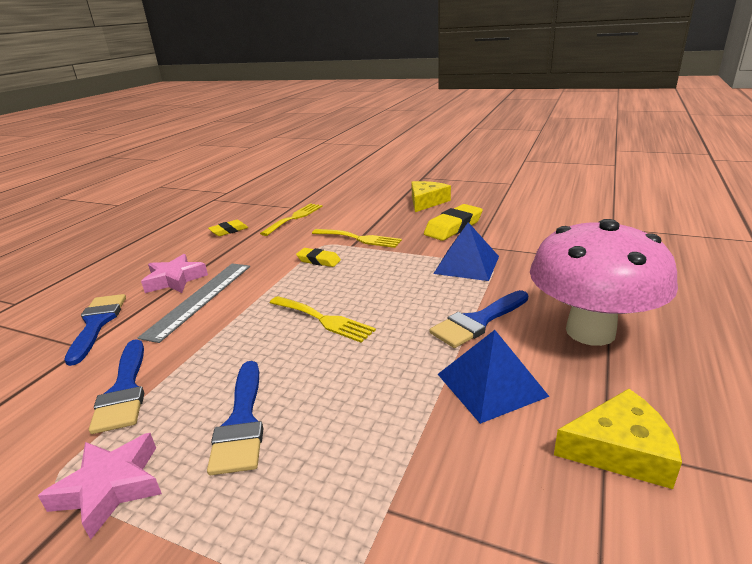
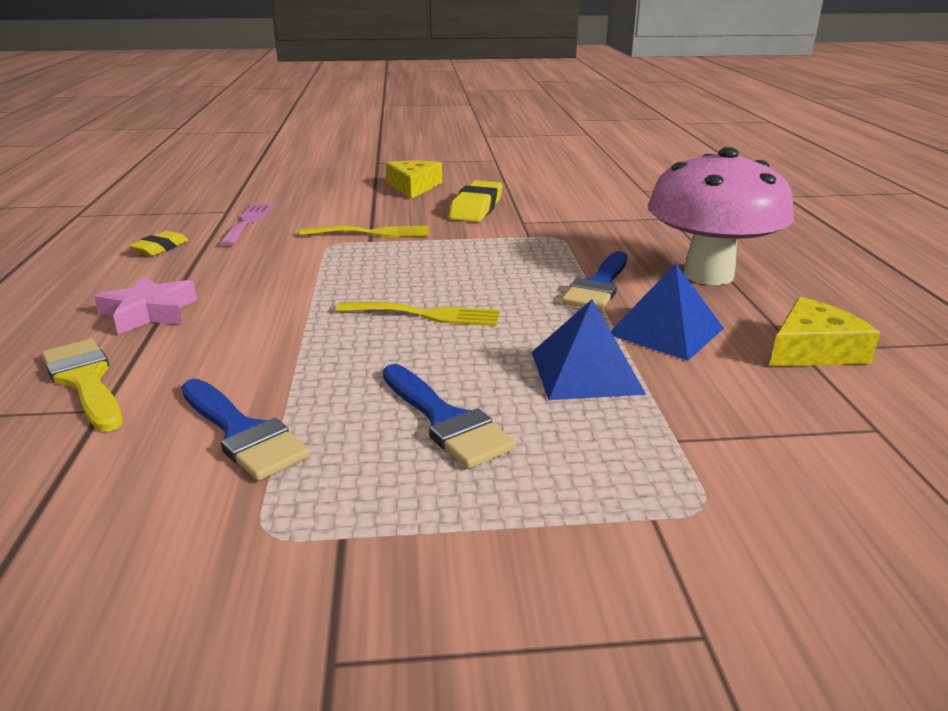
camera: 30 degrees left, 0 degrees up
(97, 323) = (84, 381): blue brush -> yellow brush
(111, 487) = (358, 514): pink star -> none
(200, 299) = (223, 325): grey ruler -> none
(294, 218) = (248, 222): yellow fork -> pink fork
(318, 260) = (345, 261): yellow eraser -> none
(466, 264) = (531, 240): blue pyramid -> blue pyramid (586, 372)

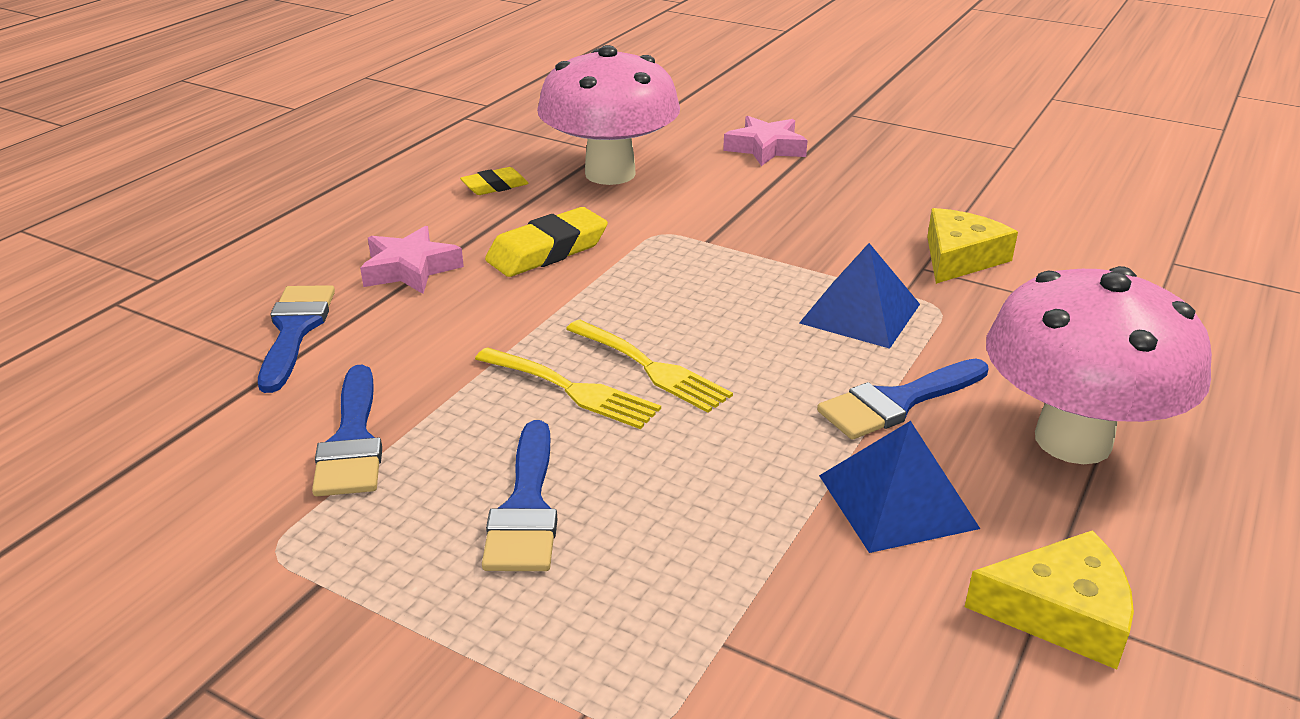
camera: 35 degrees right, 5 degrees up
(84, 381) = (295, 330): yellow brush -> blue brush
(248, 222) = (610, 174): pink fork -> pink mushroom
(344, 188) = (765, 148): none -> pink star
(372, 233) = (722, 230): yellow fork -> yellow fork (573, 390)
(413, 187) = (849, 169): yellow cheese -> yellow cheese (960, 258)
(476, 208) = (889, 227): yellow eraser -> yellow eraser (547, 251)
(586, 372) = (730, 515): blue pyramid -> blue pyramid (860, 313)

